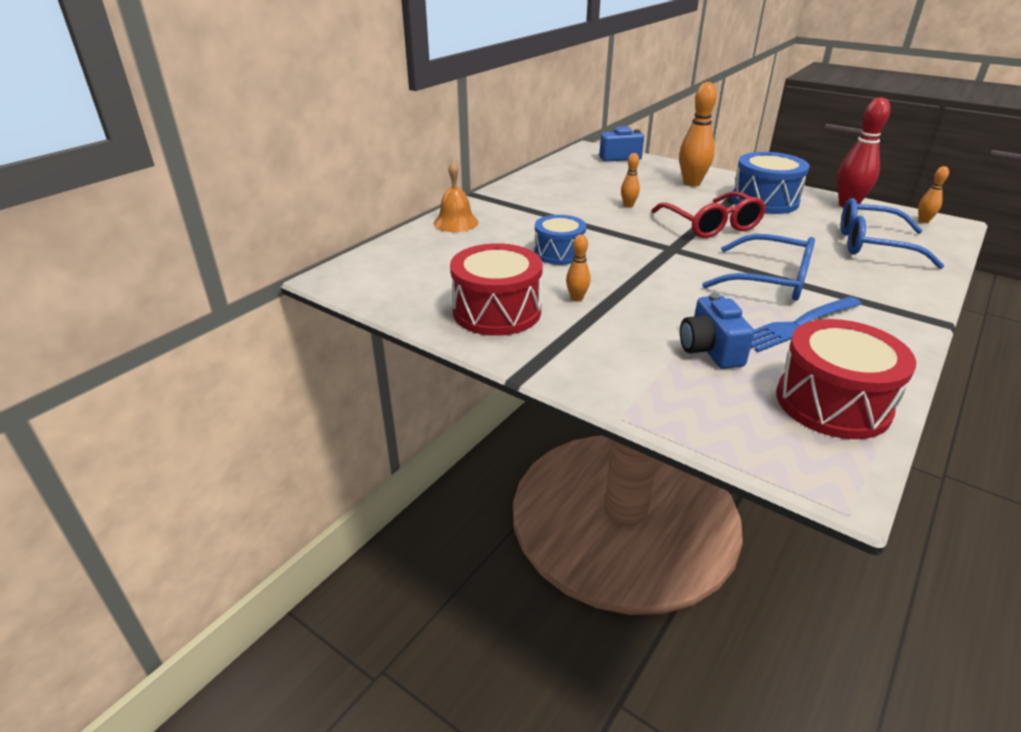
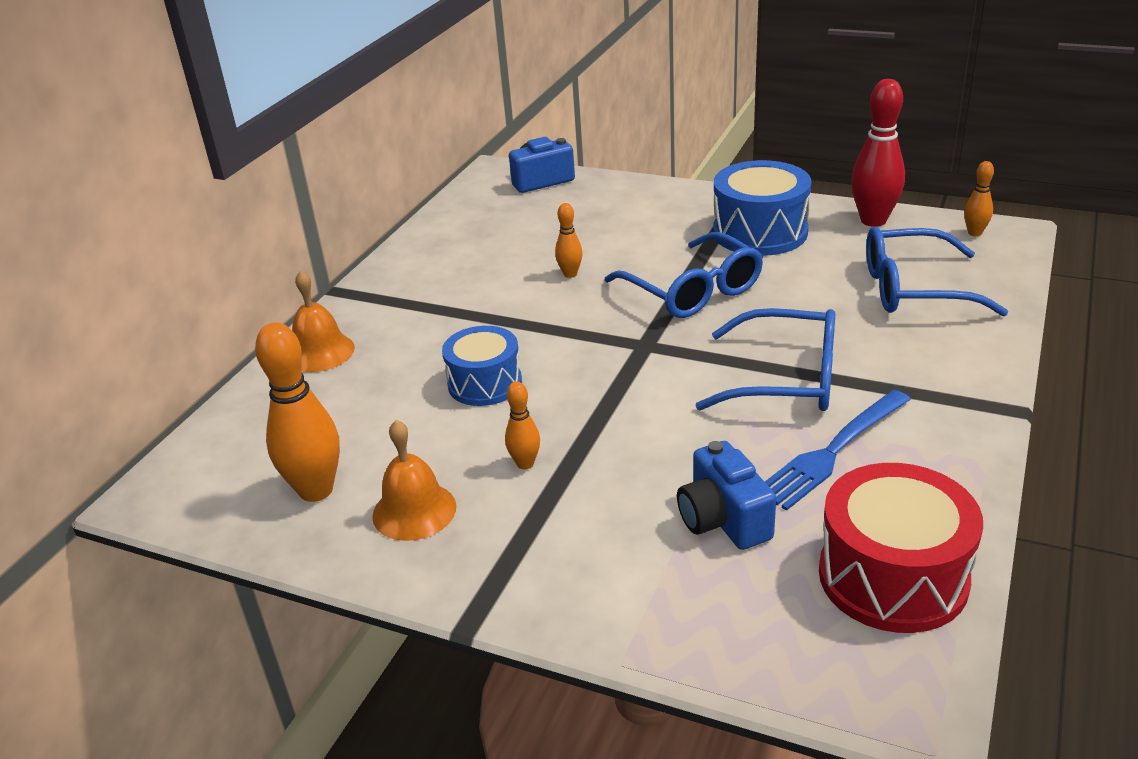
camera: 10 degrees left, 0 degrees up
(497, 311) = (414, 511): red drum -> orange bell
(691, 183) = (654, 215): orange bowling pin -> orange bowling pin (316, 490)
(711, 225) = (693, 291): red glasses -> blue glasses

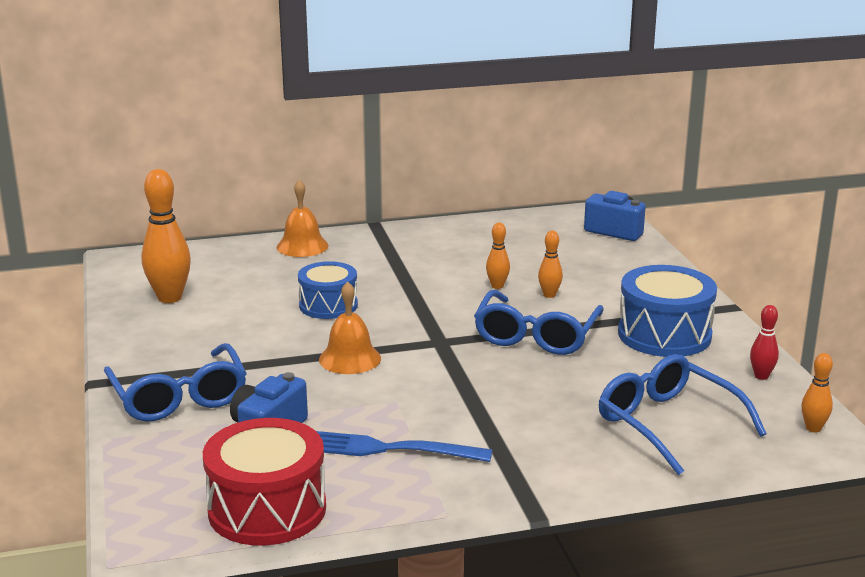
camera: 50 degrees right, 10 degrees down
(414, 511) = (179, 331): orange bell -> orange bell (350, 358)
(525, 464) = (258, 347): orange bowling pin -> orange bowling pin (549, 295)
(786, 379) = (461, 406): blue glasses -> blue glasses (179, 397)
(873, 220) = (761, 376): red bowling pin -> red bowling pin, size x0.51

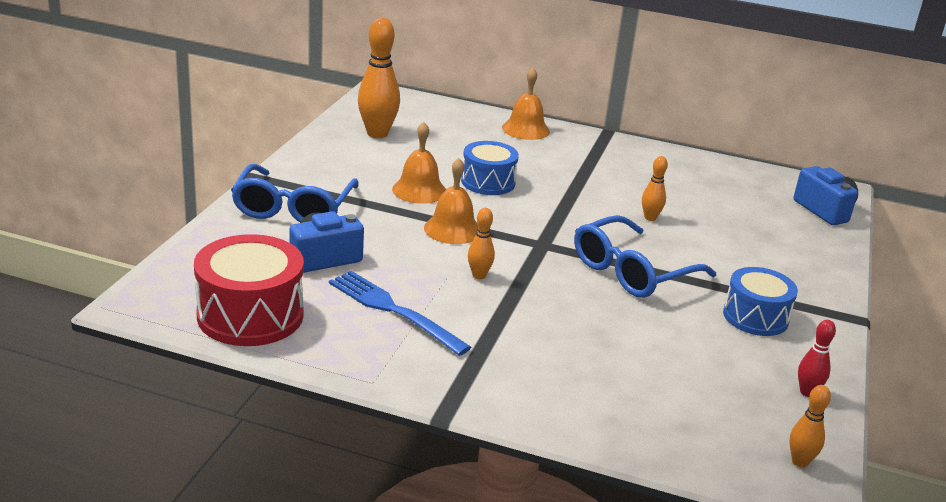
camera: 30 degrees right, 5 degrees up
(276, 335) = (419, 190): none -> orange bell
(549, 295) = (688, 242): orange bowling pin -> orange bowling pin (479, 275)
(664, 335) = (755, 317): blue drum -> blue drum, size x0.66
(667, 423) = (657, 394): blue glasses -> none

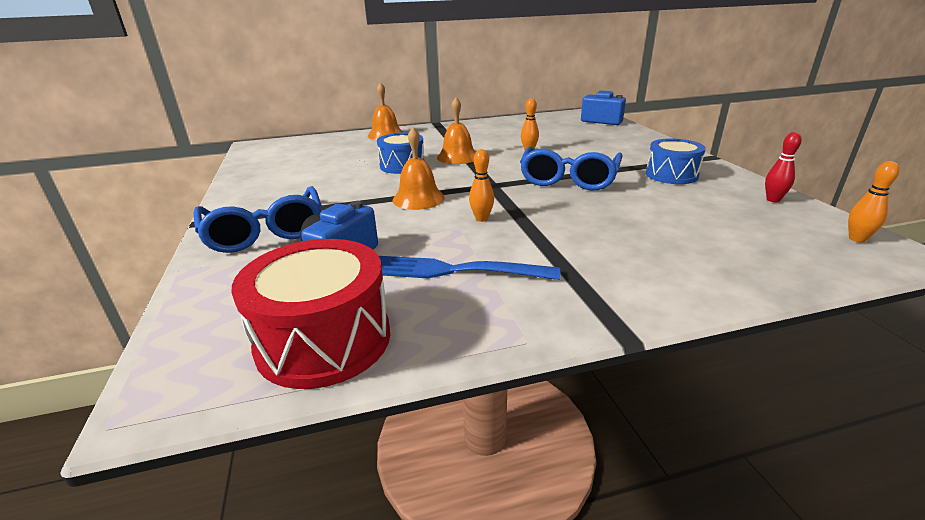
camera: 30 degrees left, 0 degrees up
(377, 134) = (282, 165): orange bowling pin -> none
(419, 190) = (359, 185): orange bell -> orange bell (457, 157)

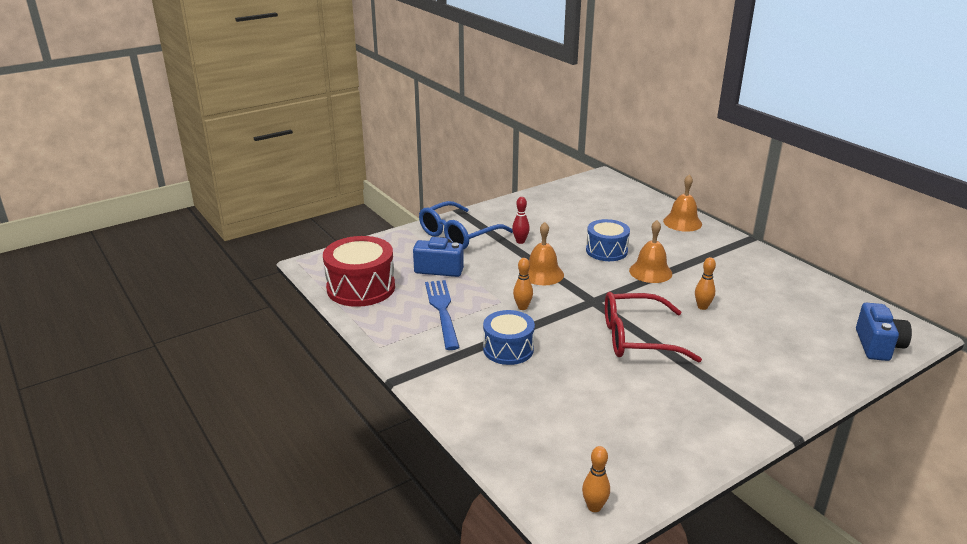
camera: 70 degrees right, 0 degrees up
(568, 179) = (637, 338): blue glasses -> red glasses
(671, 175) = (696, 401): blue drum -> blue drum (508, 349)
(773, 200) = (667, 466): red bowling pin -> red bowling pin (520, 241)

